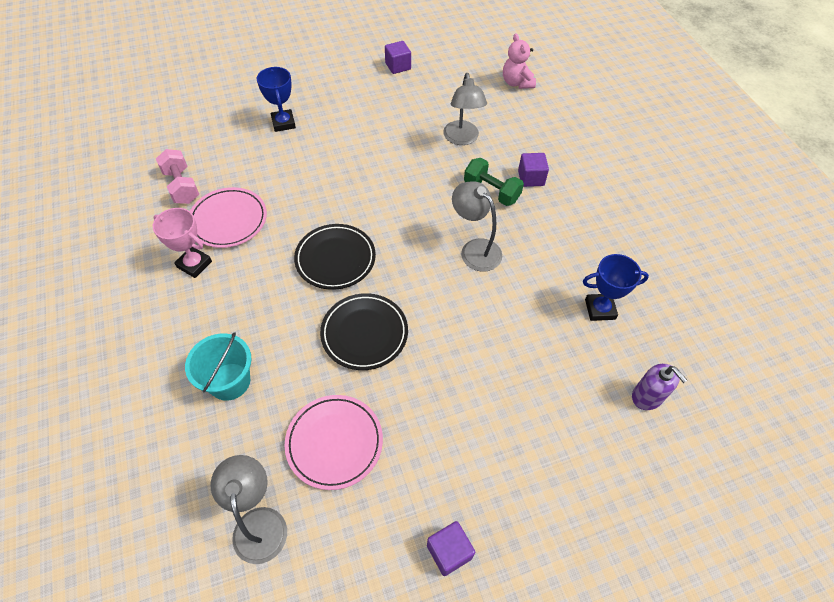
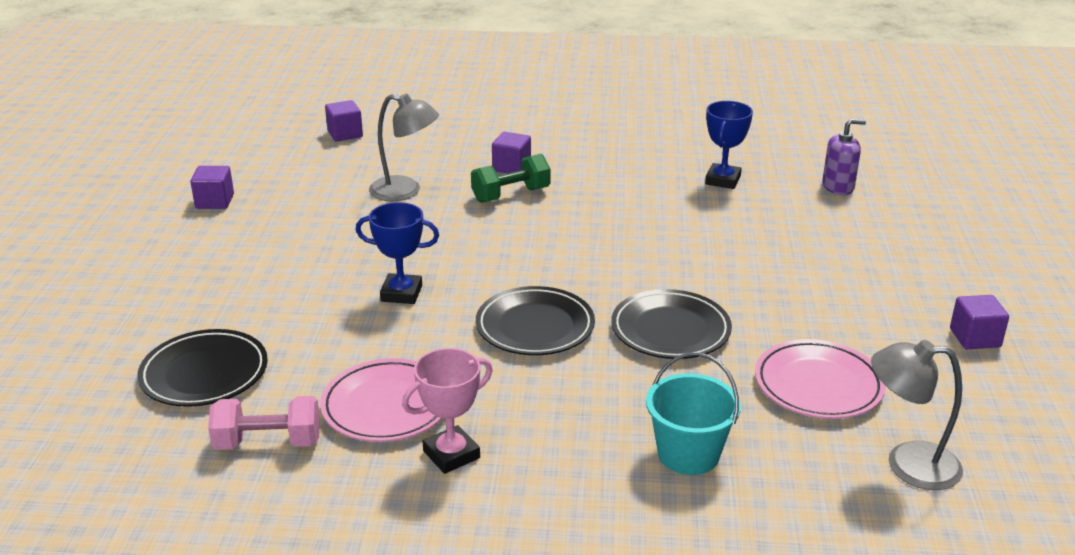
camera: 65 degrees left, 25 degrees down
(231, 137) = (204, 373): none -> black plate
(283, 123) = (226, 318): blue trophy -> blue trophy (401, 293)
(475, 249) = (592, 227): grey lamp -> none
(516, 83) = (345, 134): pink teddy bear -> purple cube

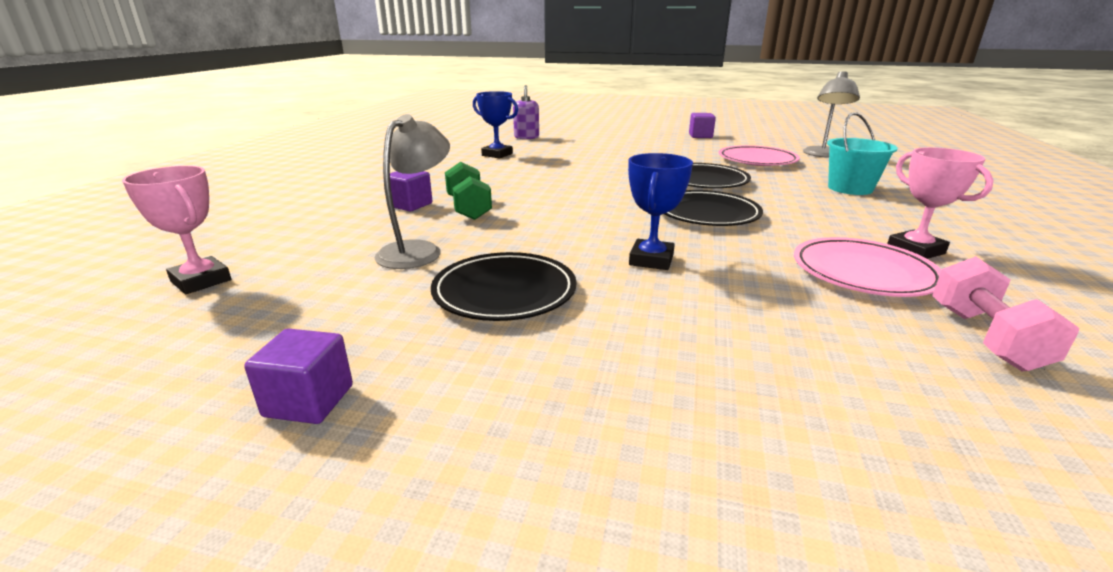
camera: 80 degrees left, 5 degrees down
(204, 373) = (873, 392): black plate -> black plate (504, 292)
(345, 134) = (201, 281): purple cube -> pink trophy

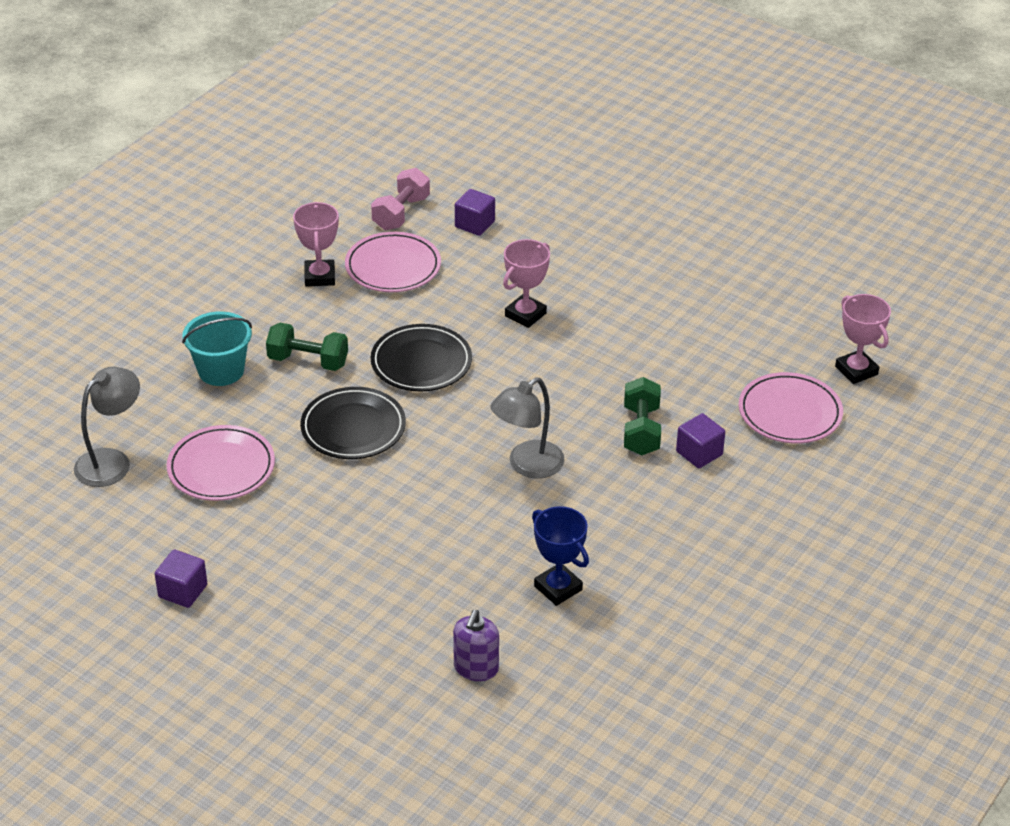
camera: 160 degrees left, 15 degrees up
(309, 401) = (760, 261): purple cube -> purple cube (474, 224)
(311, 237) = (789, 413): none -> pink plate
(418, 250) = (699, 370): grey lamp -> grey lamp (527, 465)
(504, 292) = (646, 308): black plate -> none
(651, 260) = (525, 314): blue trophy -> pink trophy
(799, 201) = (308, 361): none -> green dumbbell

